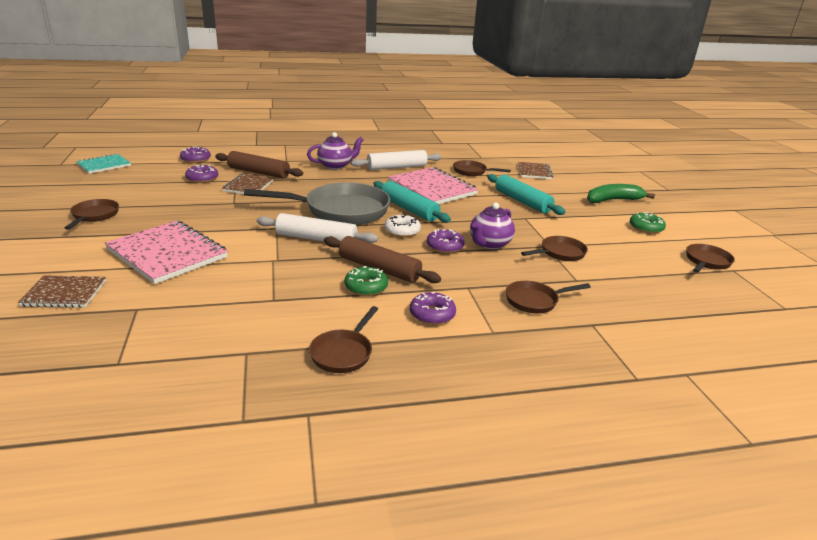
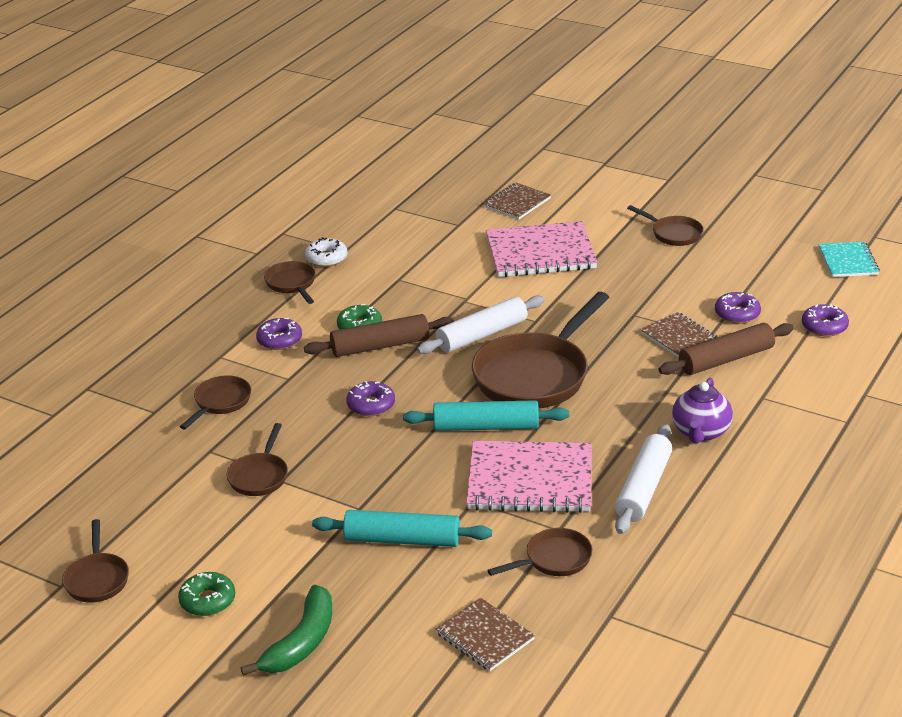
camera: 135 degrees right, 5 degrees up
(341, 211) = (535, 375): grey pan -> brown pan
(402, 231) = (437, 394): white donut -> white donut (326, 258)
(489, 244) = (338, 438): purple teapot -> none

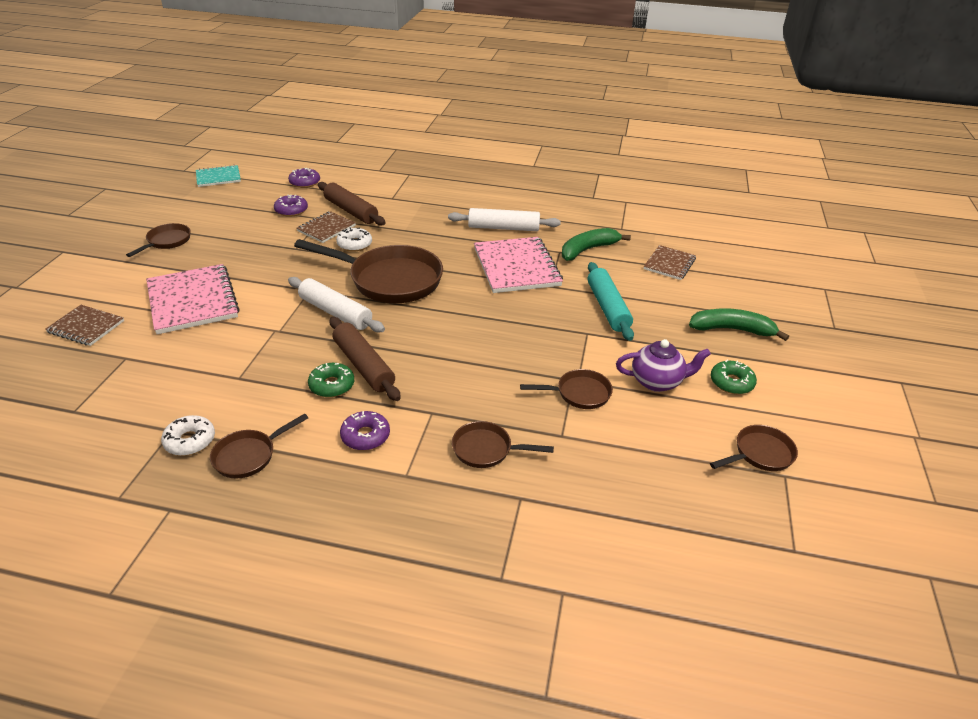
camera: 110 degrees left, 5 degrees up
(371, 405) = (456, 353): purple donut -> none
(486, 427) = (463, 292): turquoise rolling pin -> none
(554, 559) = (588, 250): brown pan -> green banana
(631, 356) = (354, 244): none -> white donut
(700, 432) = (437, 214): purple teapot -> purple teapot (657, 382)

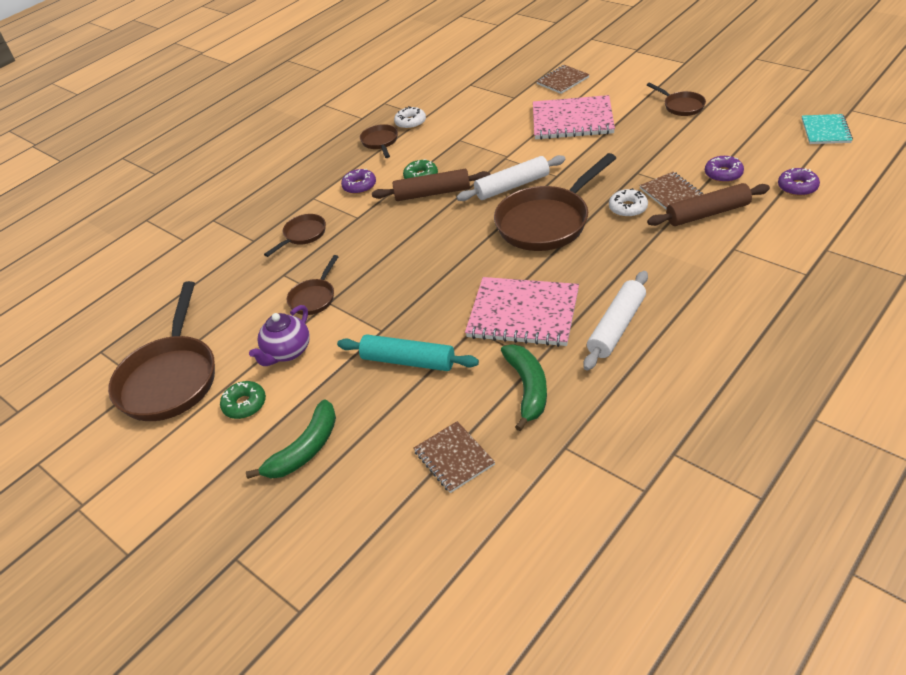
camera: 125 degrees right, 5 degrees up
(760, 454) = (170, 379): brown pan -> brown pan, size x2.03

